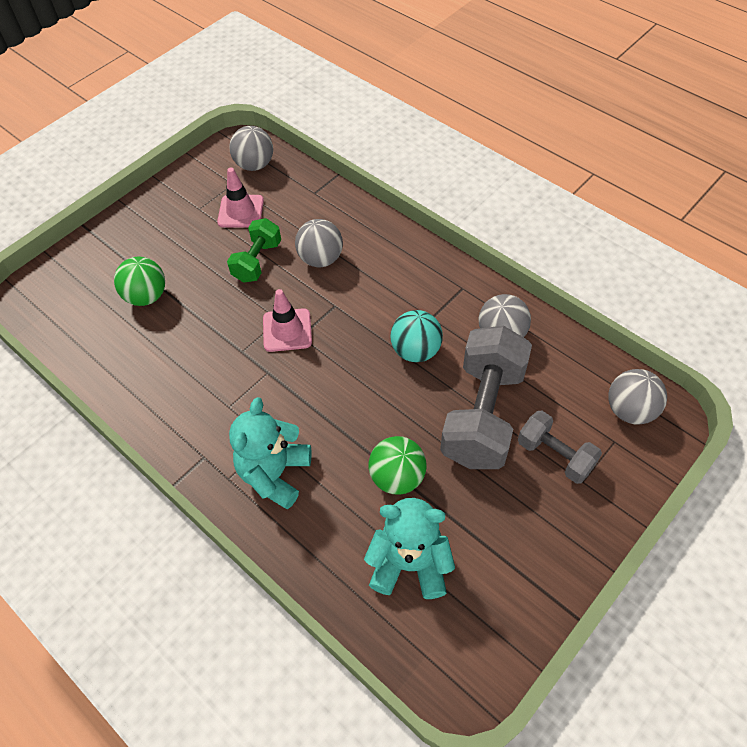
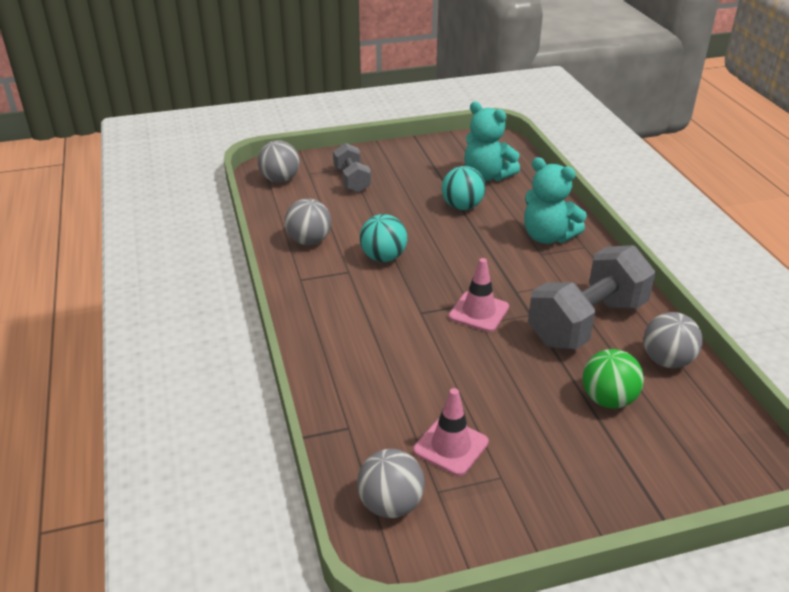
camera: 150 degrees left, 20 degrees down
(257, 261) = (467, 381): green dumbbell -> none
(274, 474) = (547, 237): turquoise teddy bear -> turquoise teddy bear turned 75 degrees clockwise
(321, 259) = (401, 354): grey ball -> grey ball (667, 361)
(397, 477) = (462, 206): green ball -> turquoise ball
(483, 414) = (374, 210): grey dumbbell -> grey dumbbell (587, 323)

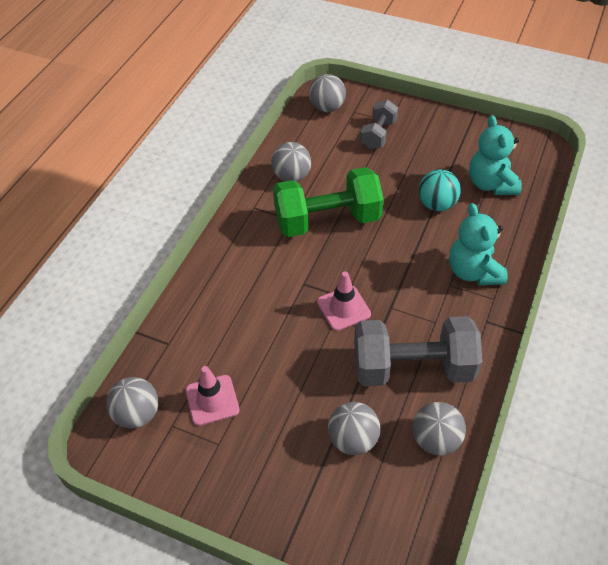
camera: 40 degrees right, 15 degrees up
(383, 257) = (327, 220): turquoise ball -> green dumbbell
(608, 399) = (353, 439): green ball -> grey ball

